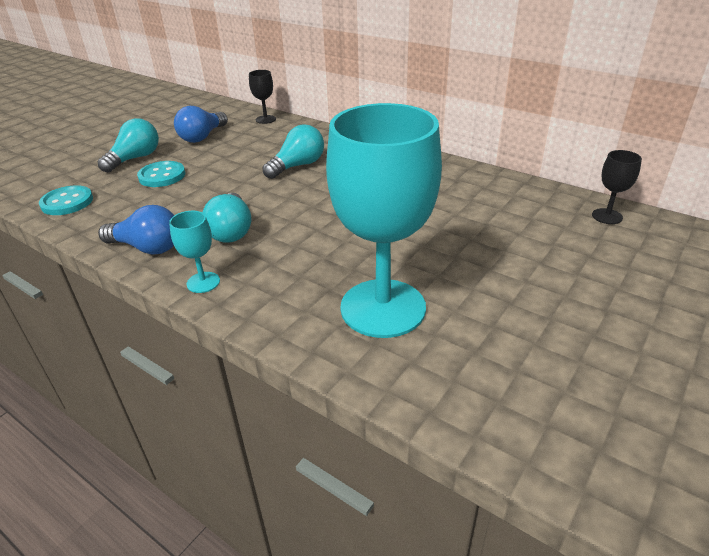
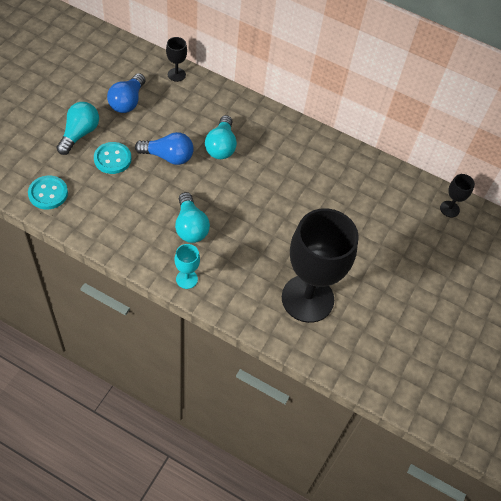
camera: 15 degrees left, 20 degrees up
(147, 248) = (135, 245): blue light bulb -> blue light bulb (168, 156)
(298, 166) = (221, 146): turquoise light bulb -> turquoise light bulb turned 150 degrees clockwise
(383, 308) = (307, 298): turquoise goblet -> black goblet

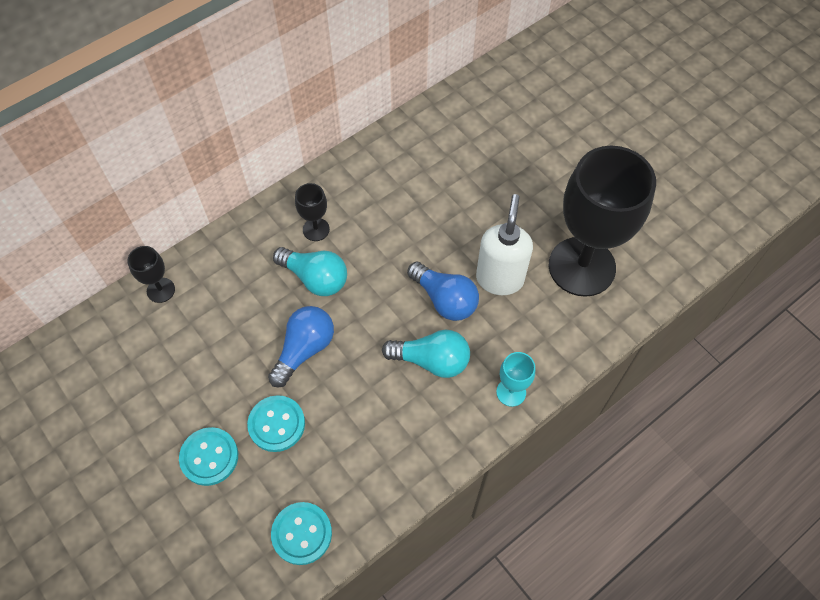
camera: 60 degrees left, 5 degrees up
(79, 134) = (209, 457): turquoise light bulb -> turquoise button
(127, 102) = (179, 371): blue light bulb -> blue light bulb (445, 299)
(271, 249) = (499, 279): none -> white soap dispenser
(449, 209) = (508, 77): black goblet -> black goblet (316, 229)

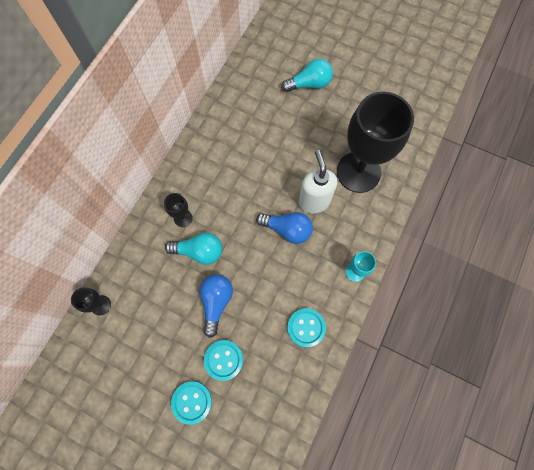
camera: 25 degrees left, 10 degrees up
(302, 534) = (274, 422): turquoise button -> turquoise button (306, 327)
(431, 360) = (298, 273): turquoise light bulb -> turquoise light bulb (309, 84)

